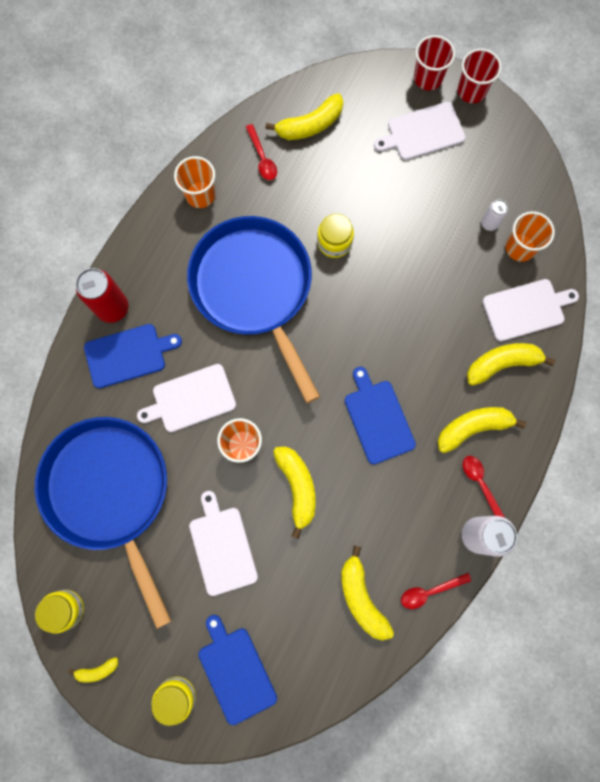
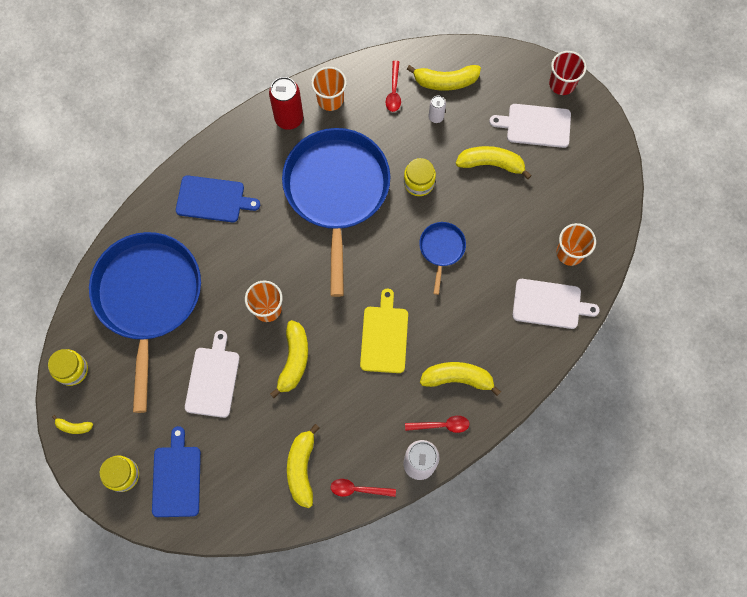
camera: 25 degrees right, 5 degrees down
(113, 308) = (219, 158): red can -> red can (289, 118)
(191, 399) = (244, 255): white cutting board -> none
(378, 418) = (384, 336): blue cutting board -> yellow cutting board
(391, 301) = (441, 249): none -> blue pan
(471, 91) = (593, 109): red cup -> none
(480, 484) = (441, 425): red spoon -> red spoon turned 90 degrees clockwise
(489, 223) = (553, 222): white can -> white can (436, 117)
(502, 363) = (507, 339): yellow banana -> yellow banana (491, 164)

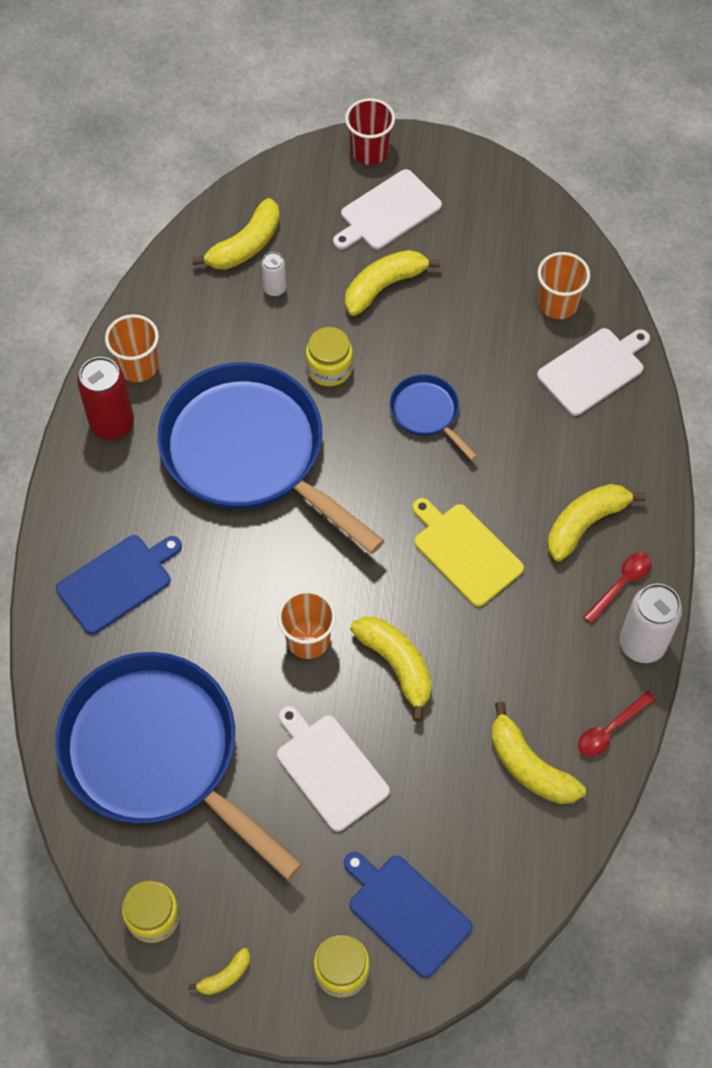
camera: 45 degrees left, 10 degrees down
(394, 91) = (200, 300): red spoon -> none

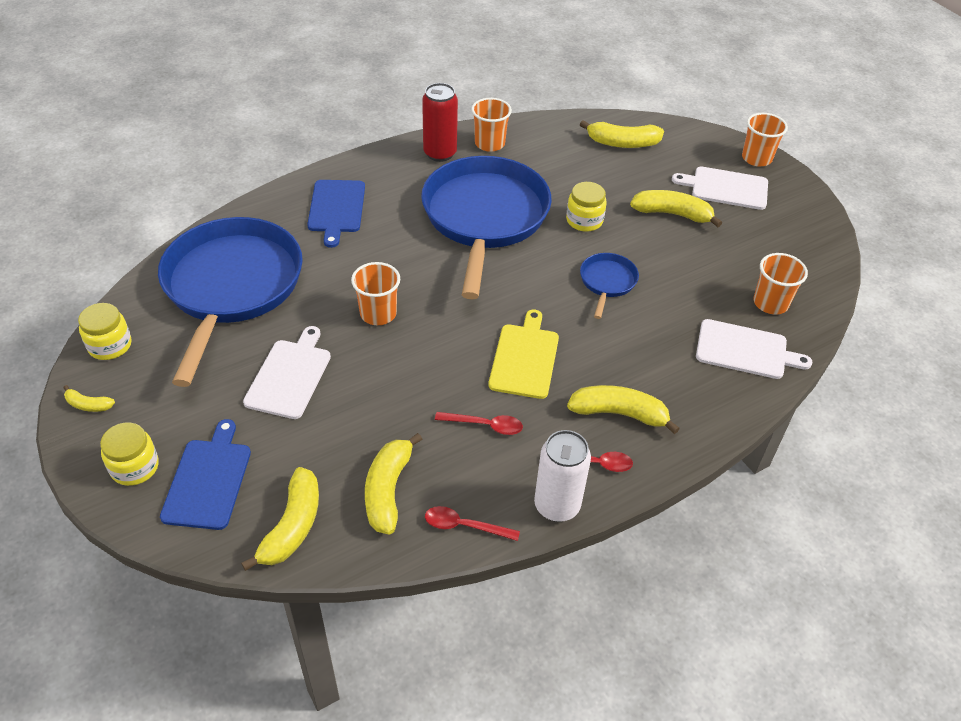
camera: 50 degrees right, 15 degrees down
(118, 582) = (336, 209): blue cutting board -> blue cutting board turned 75 degrees clockwise
(275, 289) = (609, 169): white can -> none
(369, 151) = (756, 158): red cup -> orange cup
(397, 665) = (401, 369): yellow banana -> yellow banana (292, 526)
(517, 640) = (485, 425): none -> red spoon

